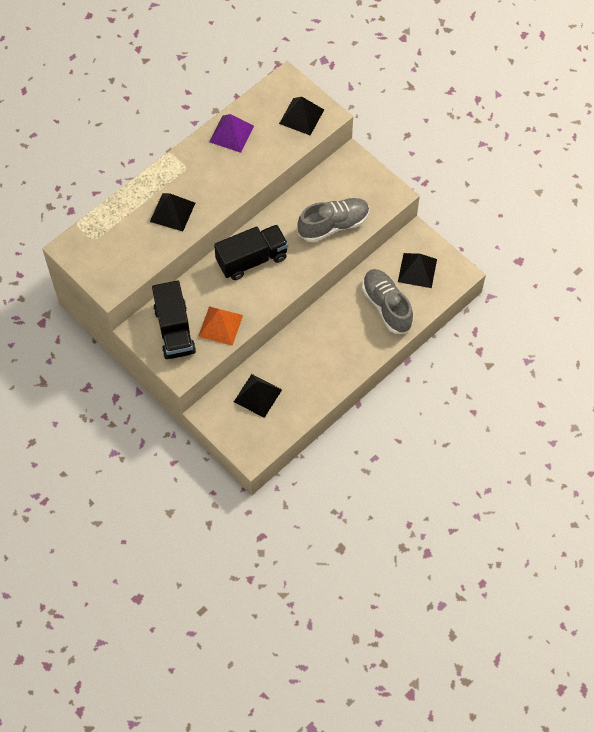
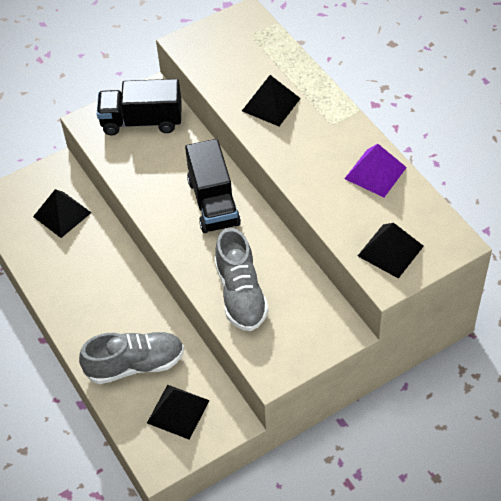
camera: 105 degrees right, 10 degrees down
(220, 325) = (134, 162): orange pyramid -> none

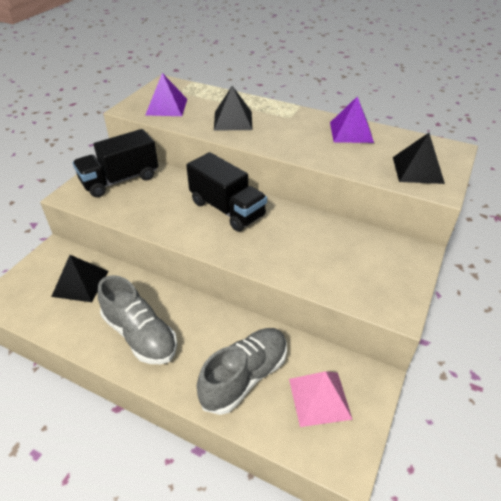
camera: 35 degrees left, 10 degrees down
(178, 411) = (319, 398): black pyramid -> pink pyramid
(221, 55) = (166, 107): none -> purple pyramid
(241, 294) = (311, 262): grey shoe -> grey shoe (140, 335)

